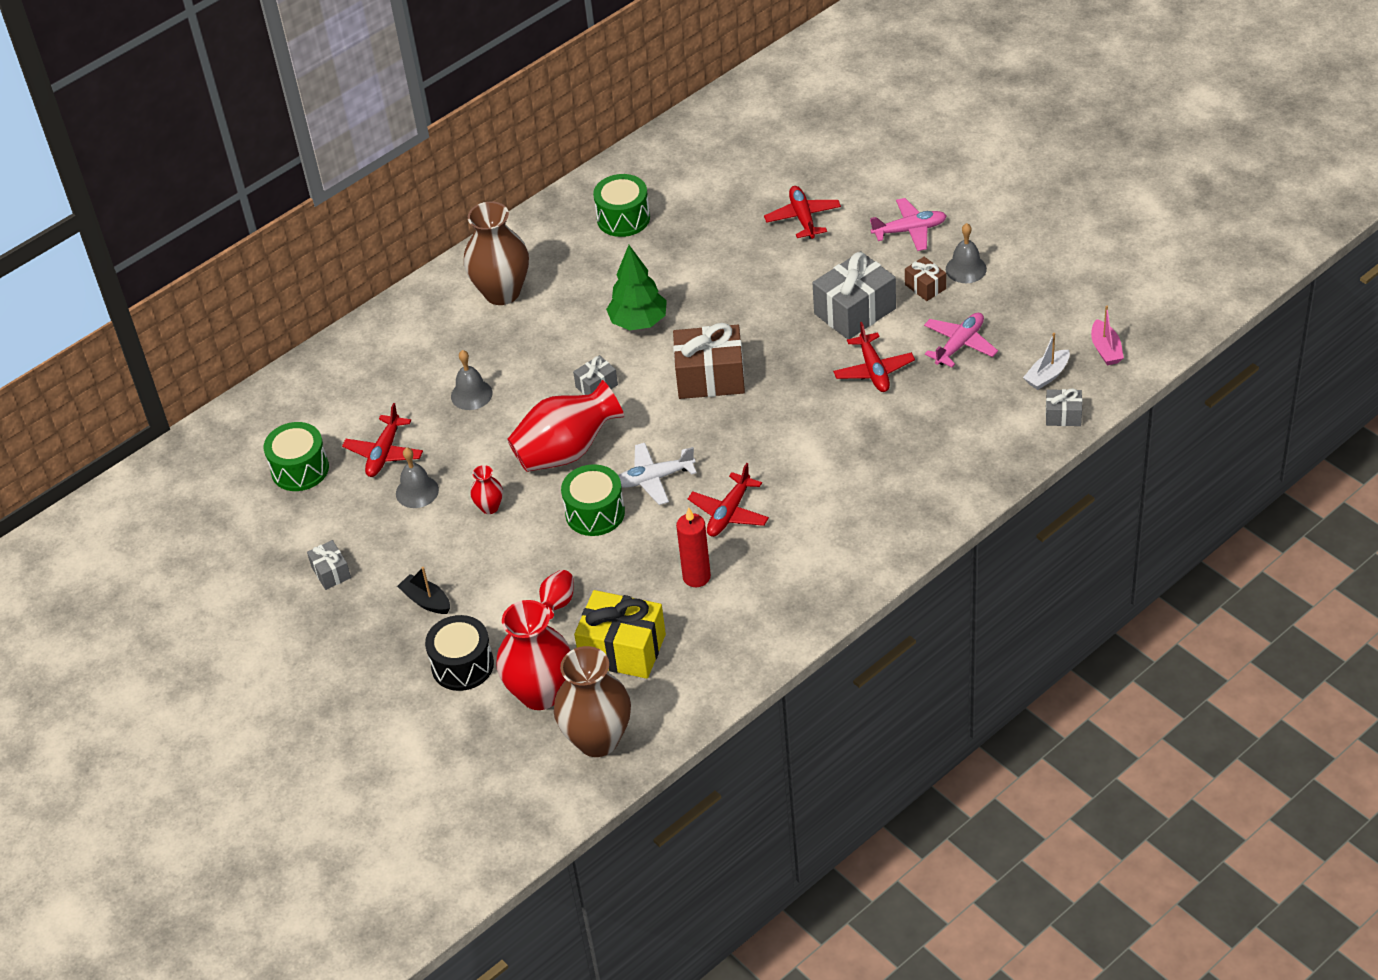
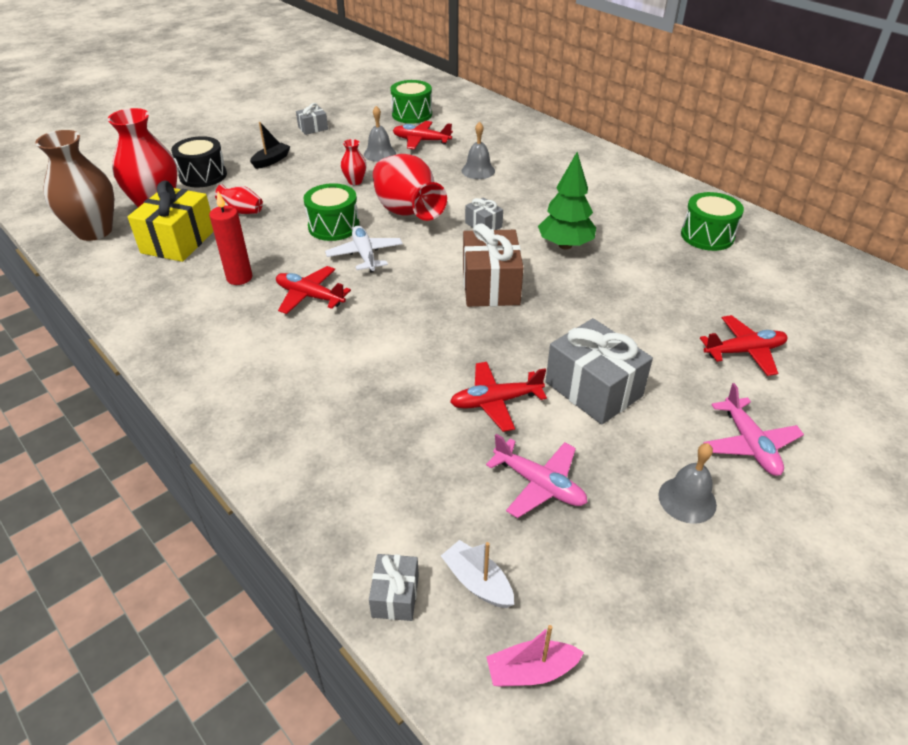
camera: 85 degrees right, 5 degrees down
(502, 292) = (596, 180): brown vase -> none
(925, 287) = (645, 455): brown gift -> none

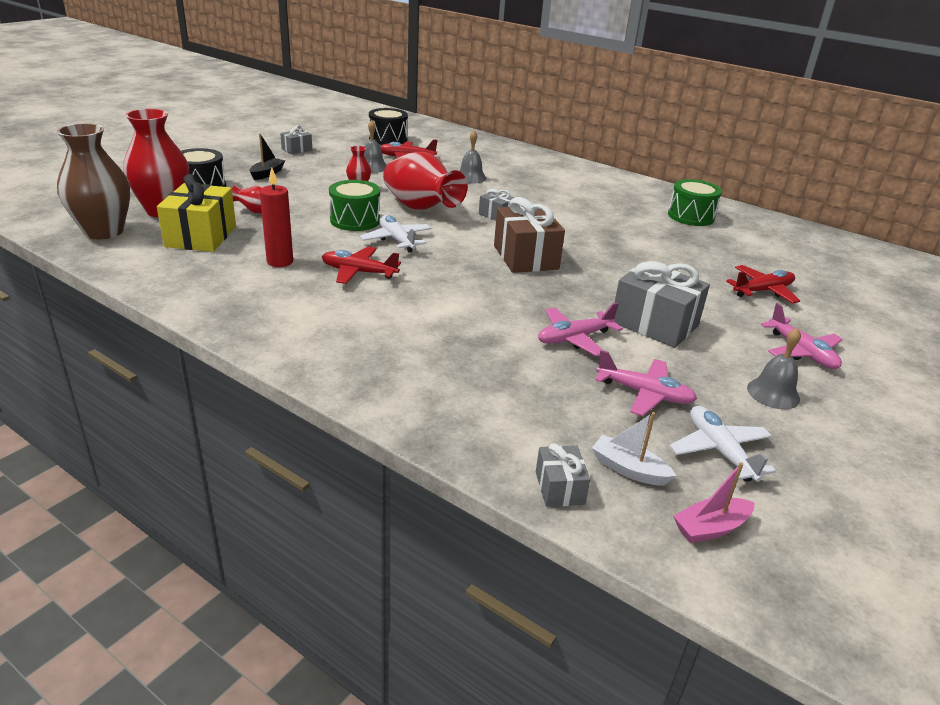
camera: 15 degrees left, 10 degrees down
(412, 114) = (388, 139): green drum -> black drum
(495, 401) = (574, 338): red plane -> pink plane
(565, 245) = (576, 227): green tree -> none
(588, 571) = (719, 451): none -> white plane

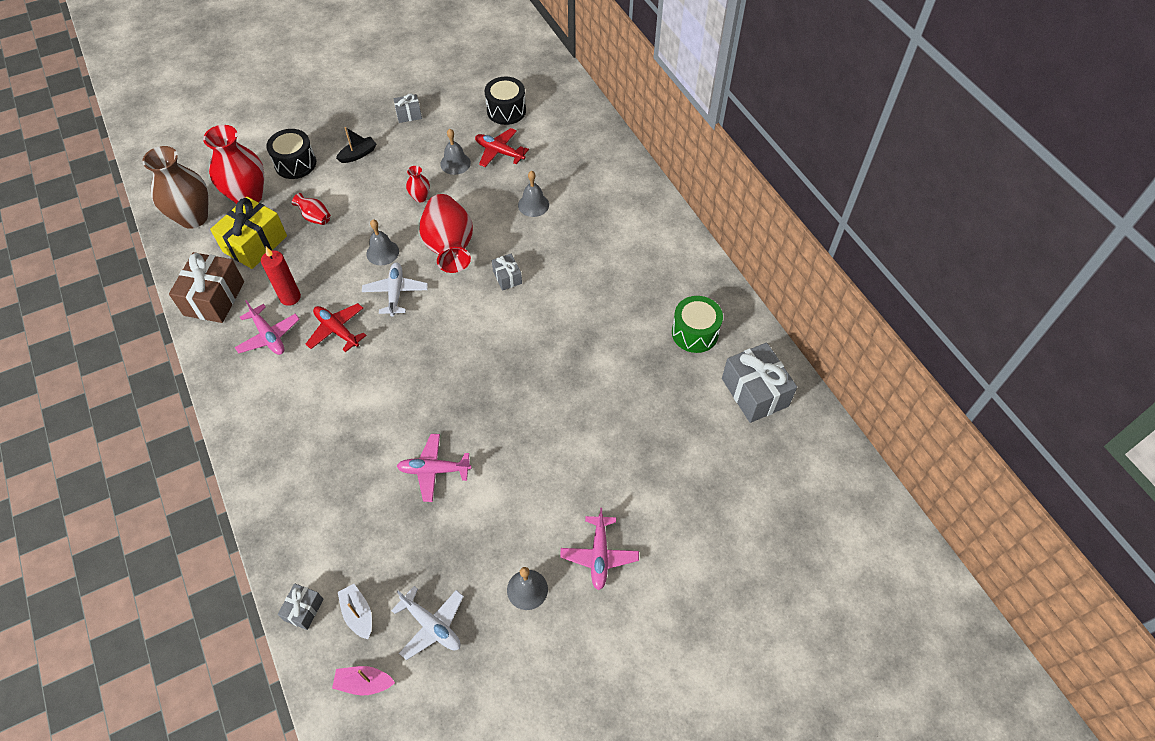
camera: 30 degrees right, 25 degrees up
(355, 220) = (382, 252): green drum -> grey bell
(525, 257) = (482, 351): brown gift -> brown gift (214, 298)
(644, 394) = (432, 550): pink plane -> pink plane (268, 336)
(654, 324) = (511, 476): grey gift -> grey gift (754, 392)
(719, 451) = (431, 625): white plane -> white plane turned 120 degrees clockwise
(762, 291) = (648, 468): red plane -> none

